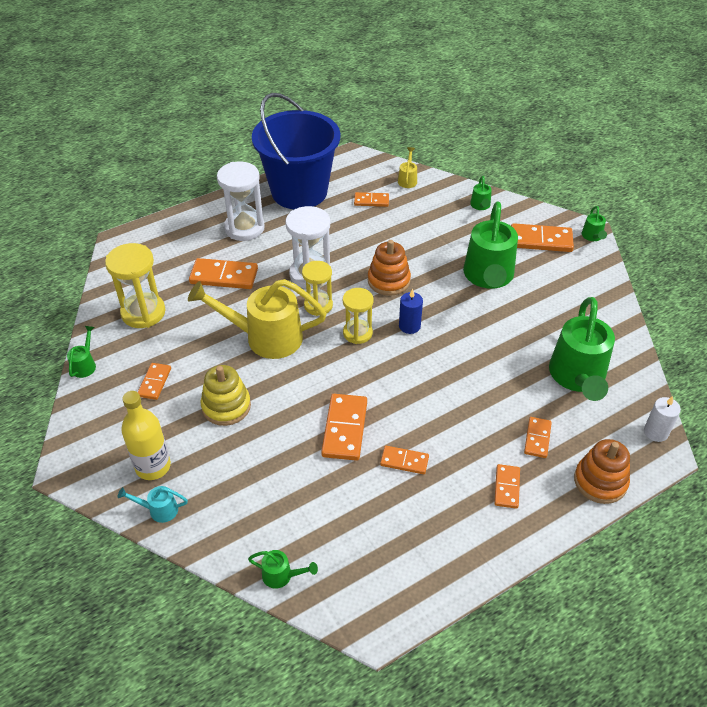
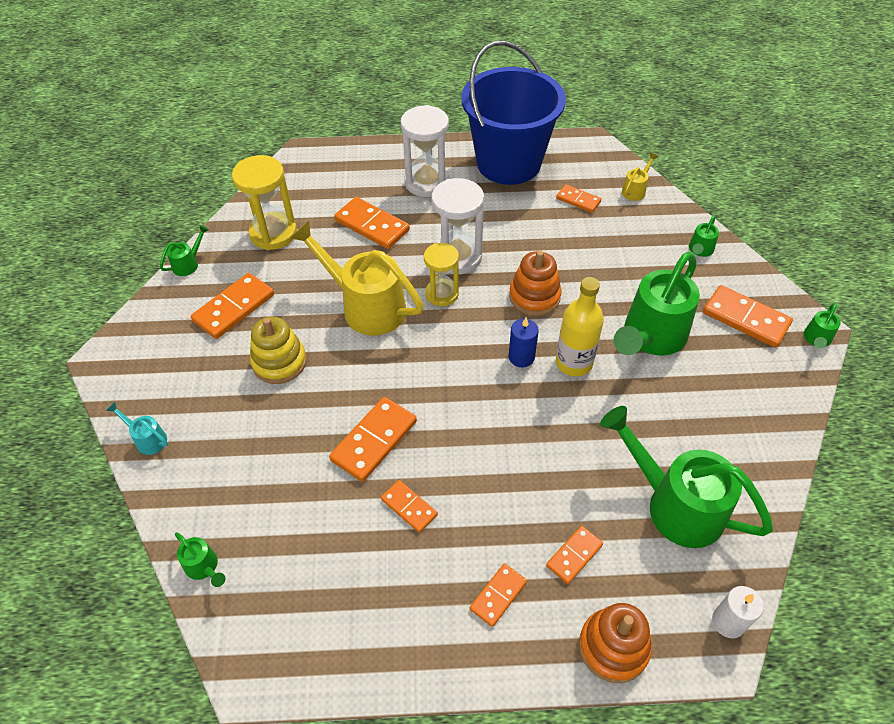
camera: 30 degrees right, 5 degrees up
(153, 466) = (173, 392): yellow bottle -> yellow bottle (574, 363)
(154, 382) = (234, 308): orange domino -> orange domino, size x1.69
(357, 333) = (461, 341): yellow hourglass -> none
(577, 377) = (675, 505): green watering can -> green watering can turned 90 degrees clockwise

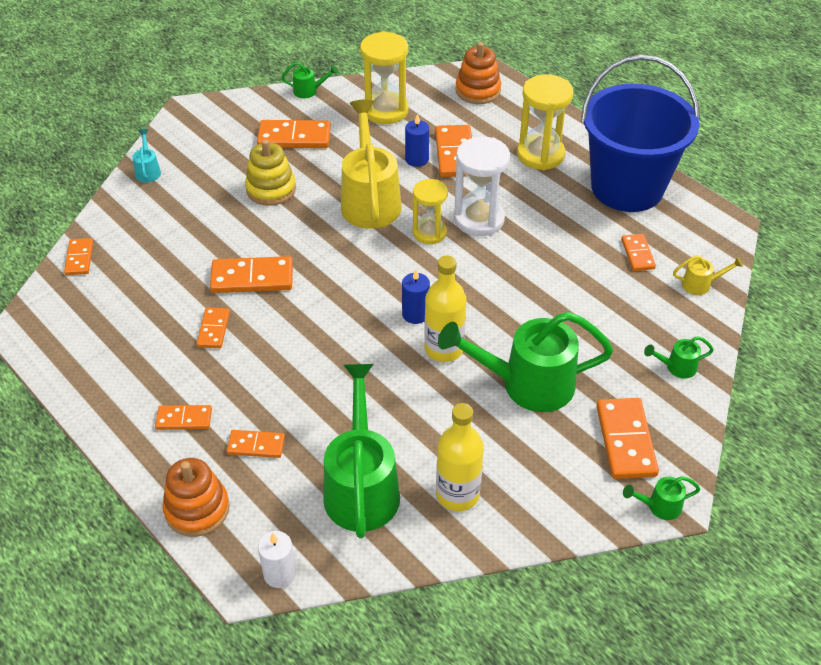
camera: 50 degrees right, 5 degrees down
(204, 567) = (79, 258): green watering can -> orange domino
(352, 250) = (417, 159): none -> blue candle
(427, 182) = (540, 155): white hourglass -> yellow hourglass
(534, 296) = (489, 287): orange stacking toy -> orange stacking toy (478, 91)
(727, 446) = (457, 494): none -> yellow bottle

